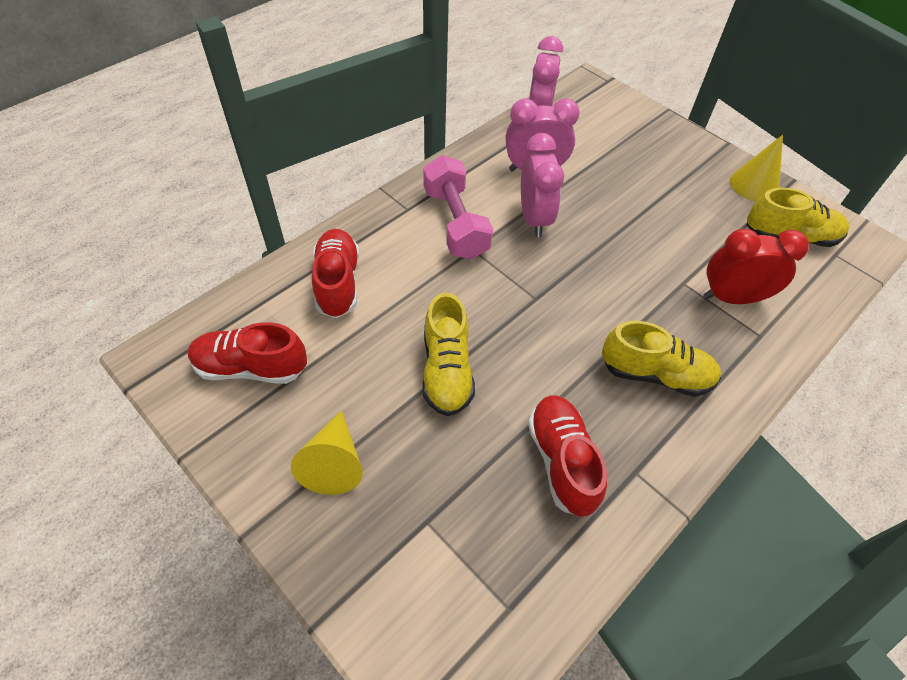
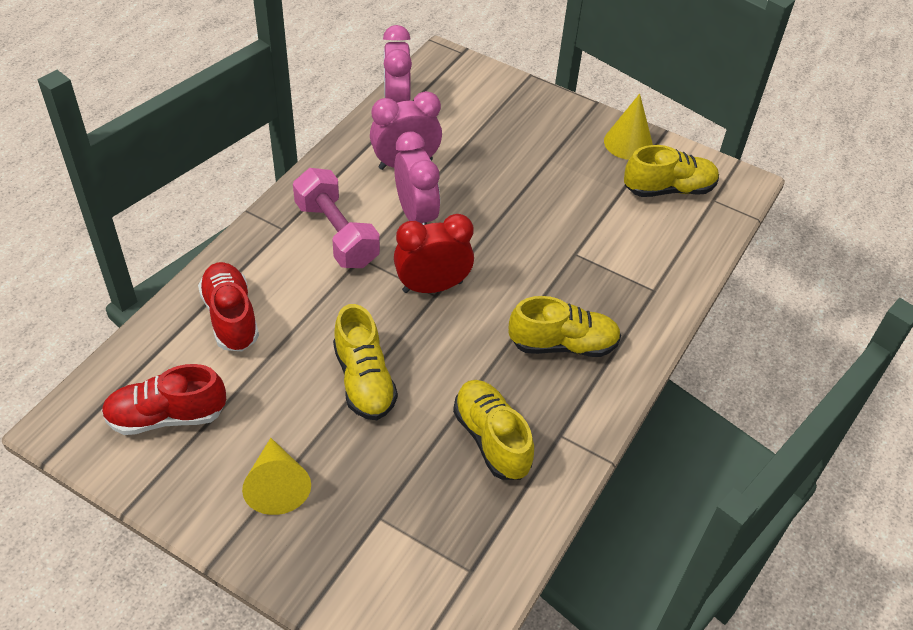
camera: 15 degrees left, 5 degrees down
(562, 461) = (491, 439): red shoe -> yellow shoe
(732, 298) = (623, 259): red clock -> red clock (432, 286)

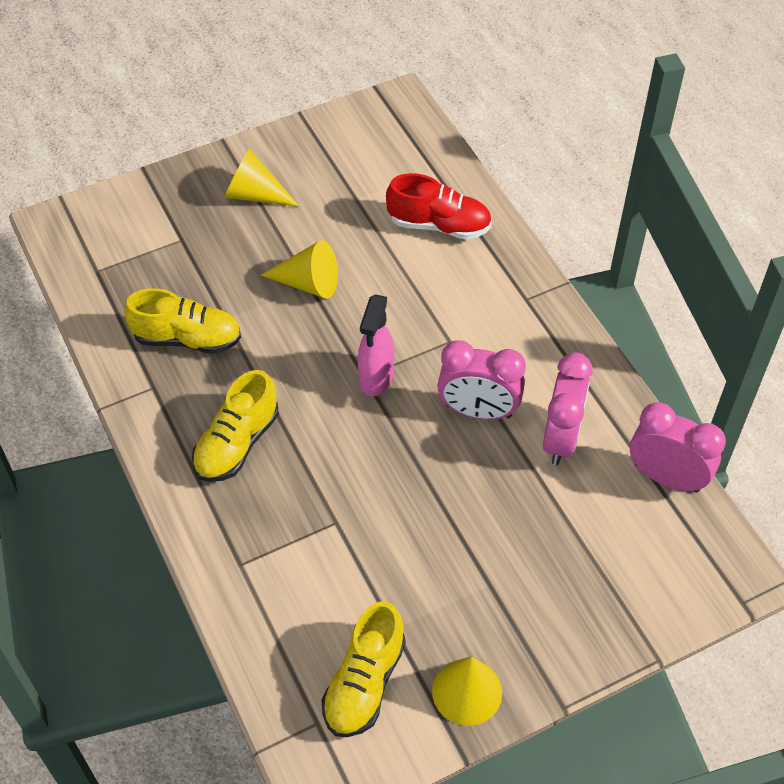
camera: 125 degrees right, 5 degrees up
(167, 416) = (364, 156): red shoe -> none
(337, 234) = (492, 336): pink dumbbell -> none
(364, 380) = (308, 283): yellow shoe -> yellow cone
(432, 286) = (376, 378): red clock -> pink spray bottle

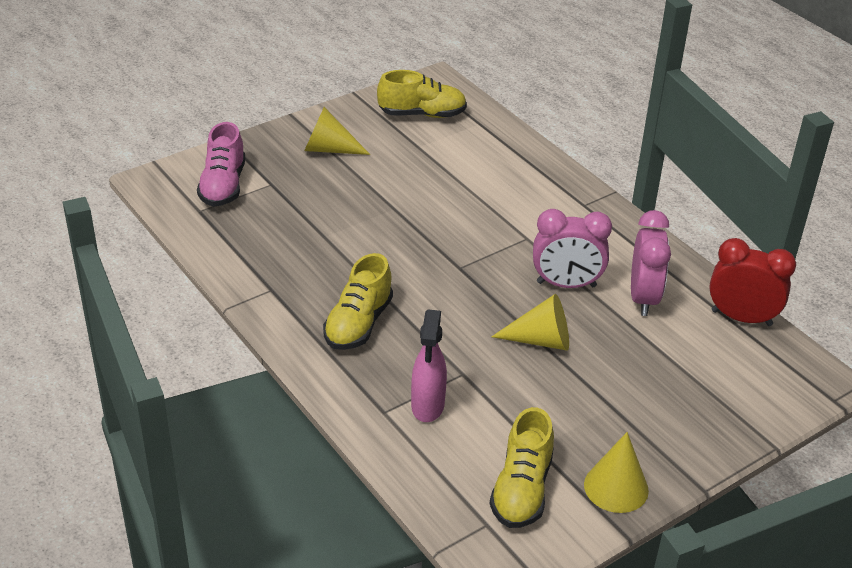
camera: 10 degrees left, 15 degrees down
(128, 238) = (223, 186): none -> pink shoe
(187, 338) = (294, 252): yellow shoe -> yellow shoe (422, 114)
(308, 283) = (392, 206): yellow cone -> yellow cone (541, 340)
(376, 378) = (470, 268): pink spray bottle -> pink spray bottle (427, 406)
(439, 225) = (495, 160): red shoe -> none
(666, 477) = (741, 318): pink clock -> red clock

